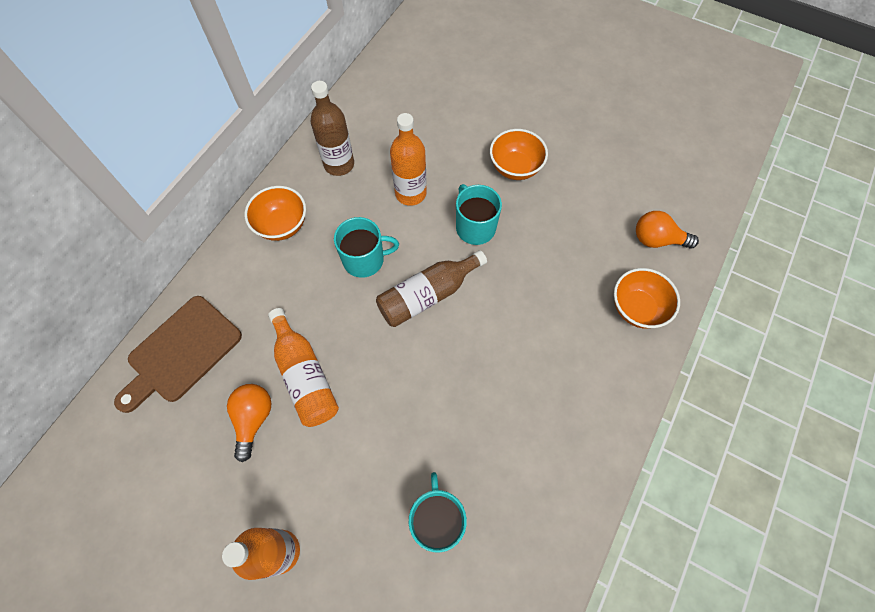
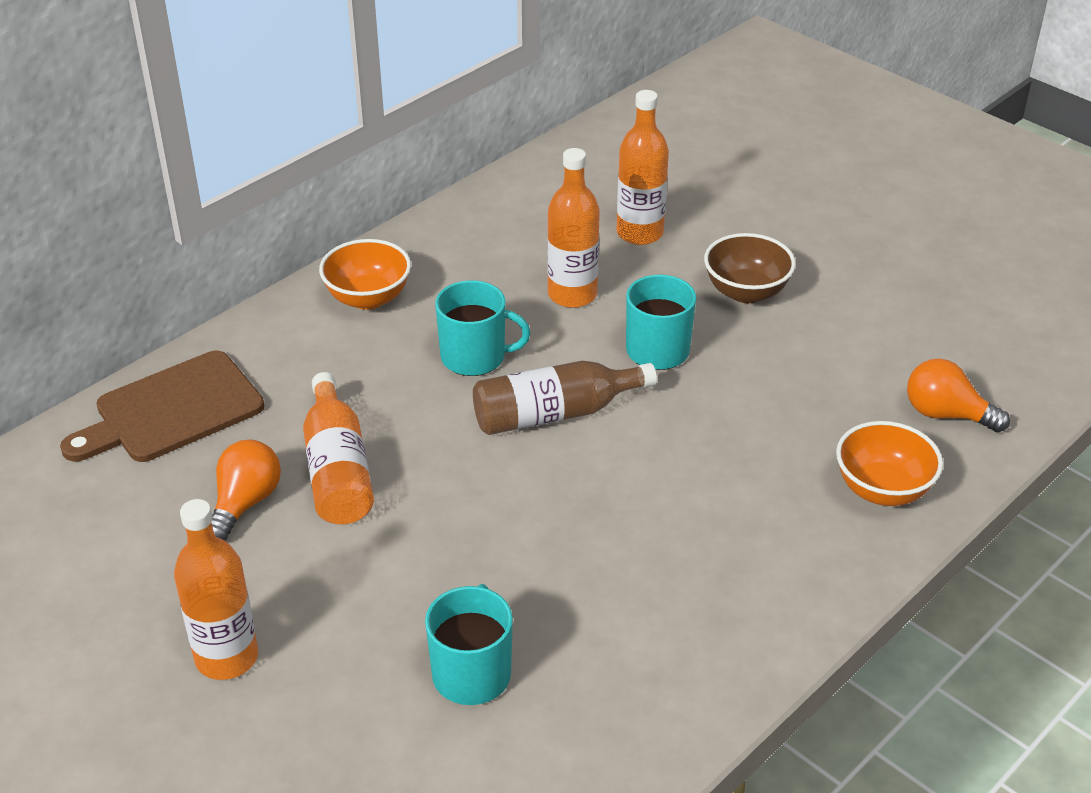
camera: 15 degrees right, 25 degrees down
(339, 164) = (477, 245): brown bottle -> none
(437, 133) = (639, 233): none -> orange bottle
(515, 168) = (746, 292): orange bowl -> brown bowl

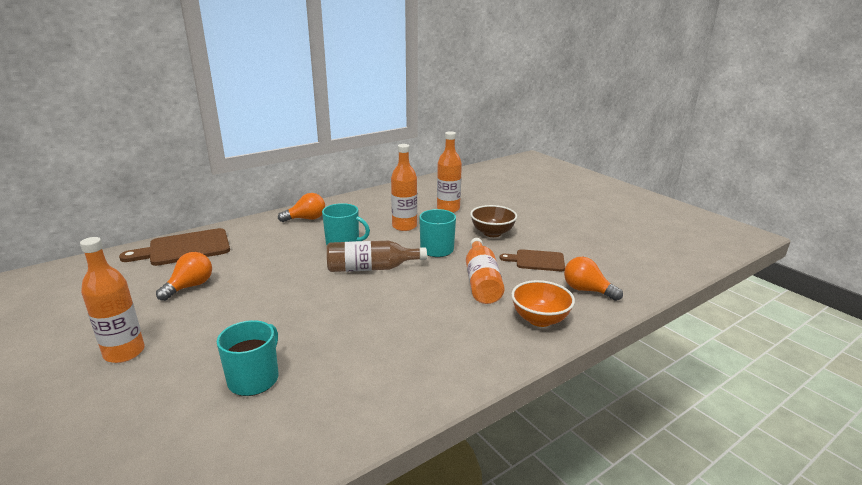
camera: 10 degrees right, 15 degrees down
(337, 470) = (246, 278): orange bottle -> orange bottle (481, 281)
(368, 298) = (306, 219): orange bowl -> orange light bulb
(846, 354) = (537, 261): none -> brown cutting board

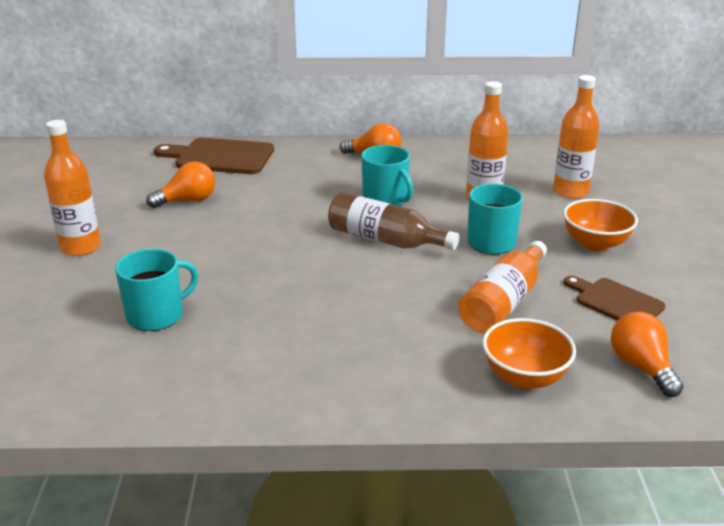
camera: 35 degrees right, 5 degrees up
(492, 233) = (595, 243): brown bowl -> orange bowl

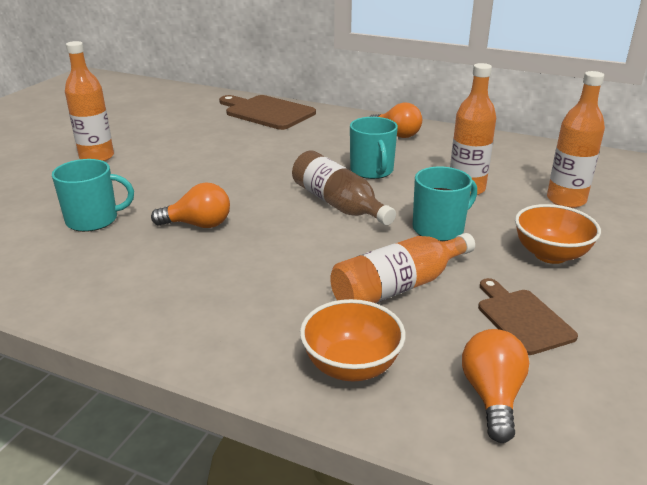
camera: 25 degrees right, 0 degrees up
(188, 201) = (208, 139): orange light bulb -> orange light bulb (198, 225)

